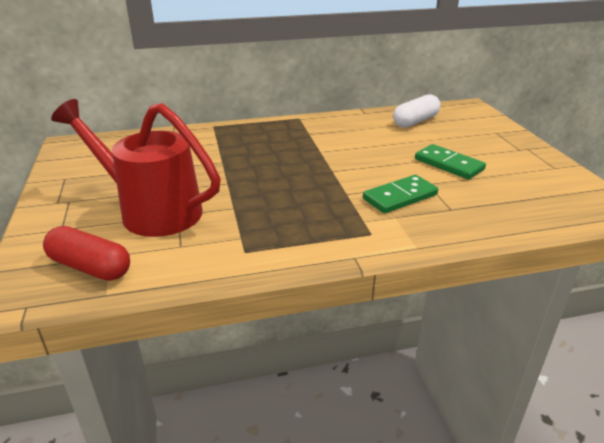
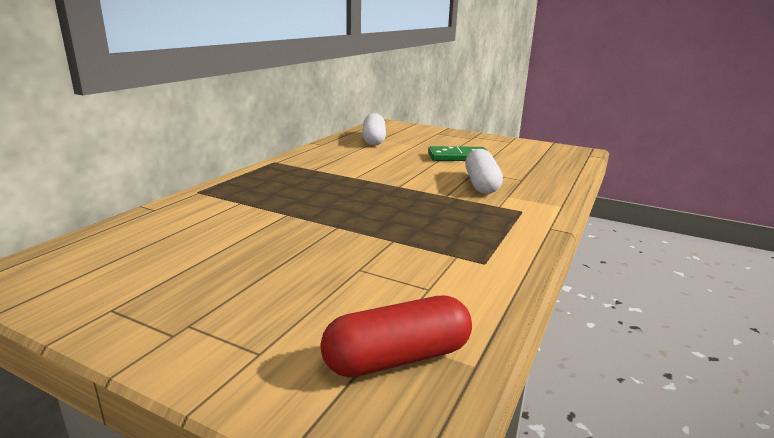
camera: 50 degrees left, 10 degrees down
(151, 210) = (324, 279): red watering can -> none
(400, 197) = (481, 184): green domino -> white capsule

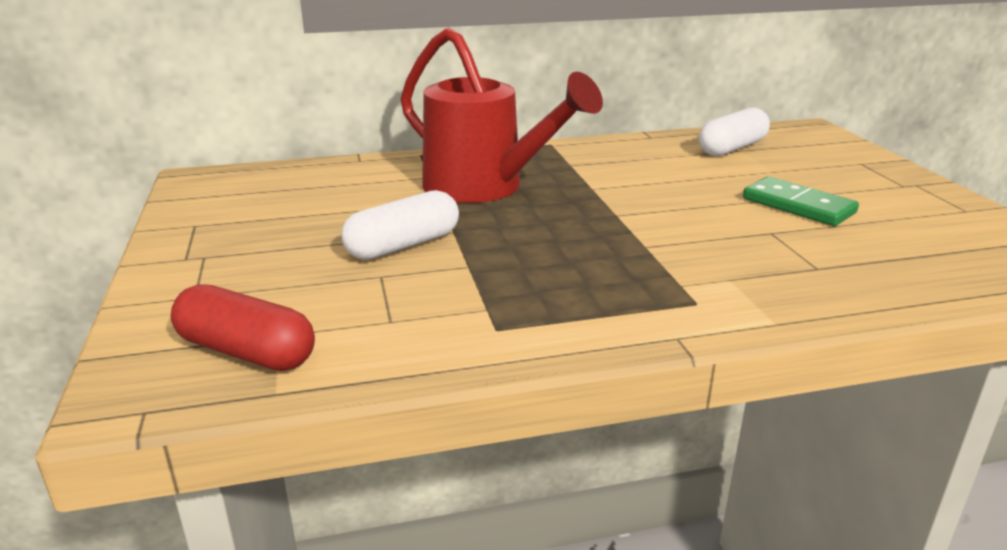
camera: 50 degrees right, 5 degrees up
(295, 197) = (484, 188): none -> red watering can
(481, 184) = (732, 251): white capsule -> white capsule (403, 245)

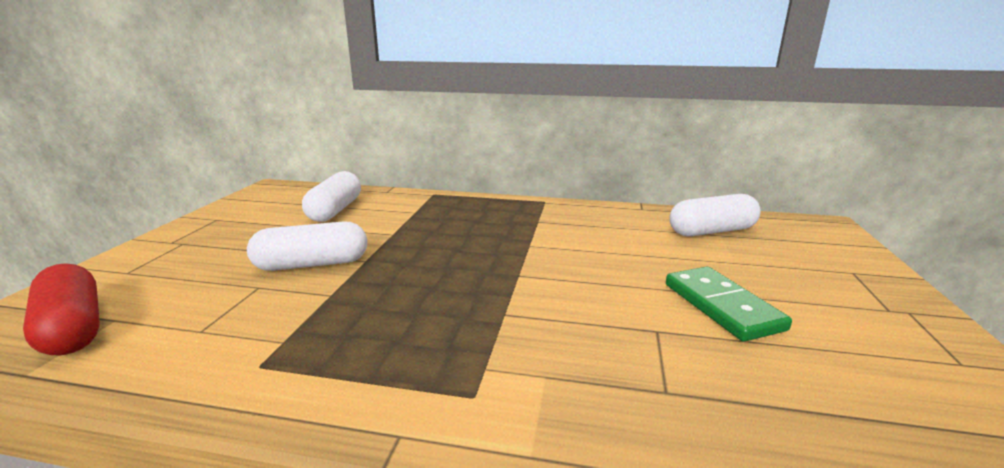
camera: 25 degrees right, 5 degrees down
(333, 190) = (335, 210): none -> white capsule
(484, 188) = (441, 228): red watering can -> none

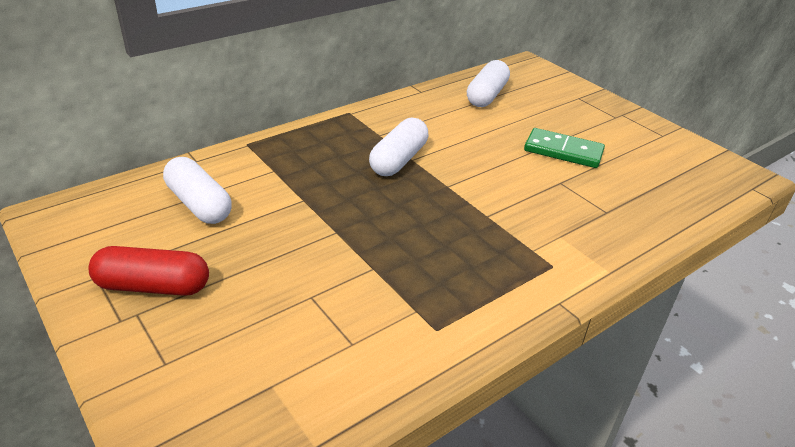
camera: 50 degrees left, 15 degrees up
(72, 329) = (260, 412): red capsule -> red capsule (153, 286)
(312, 264) = (307, 258): white capsule -> white capsule (399, 160)

